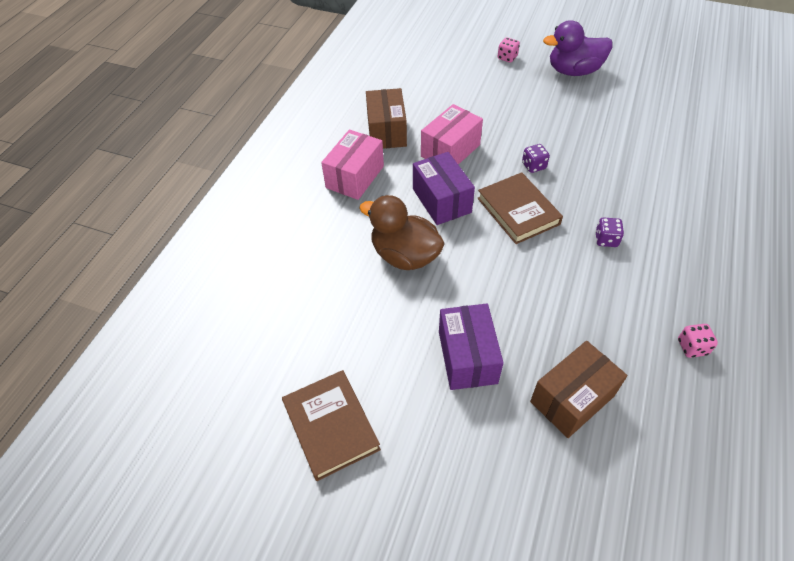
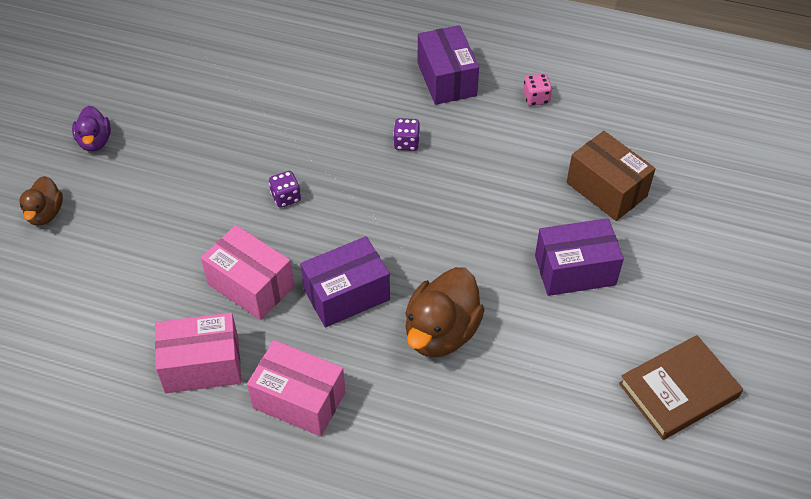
camera: 95 degrees left, 0 degrees up
(386, 131) = (202, 365): brown box -> pink box
(507, 58) = (45, 213): pink dice -> brown duck
(518, 211) = (364, 217): brown book -> none
(573, 71) = (95, 141): purple duck -> purple duck, size x0.58
(698, 272) = (446, 79): none -> purple box

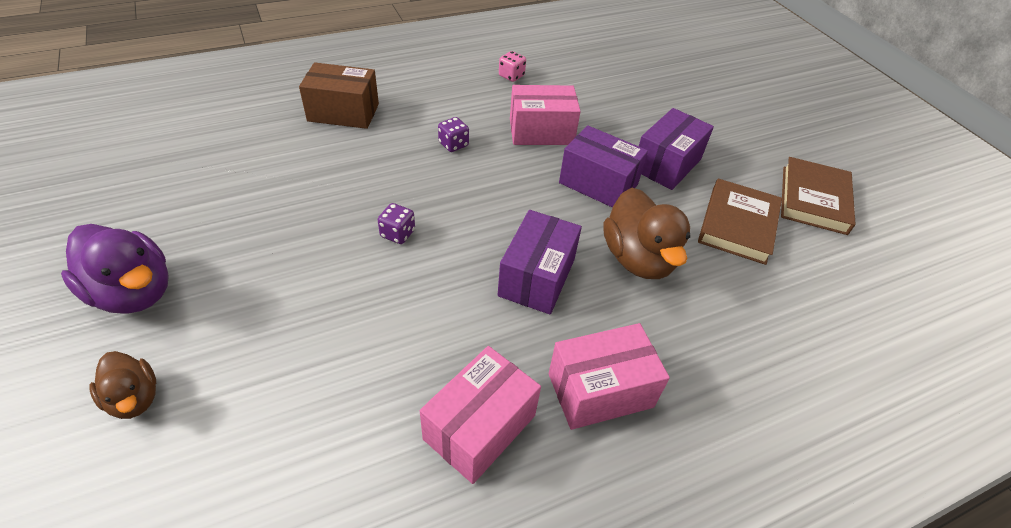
camera: 45 degrees left, 5 degrees down
(95, 141) = (134, 292): purple duck -> purple duck, size x1.72
(251, 285) = (446, 323): pink box -> pink box (541, 131)
(446, 79) = (434, 91): purple box -> purple box (598, 183)
(567, 362) = (737, 225): none -> brown book
(606, 189) = (622, 107): brown box -> brown box (343, 112)

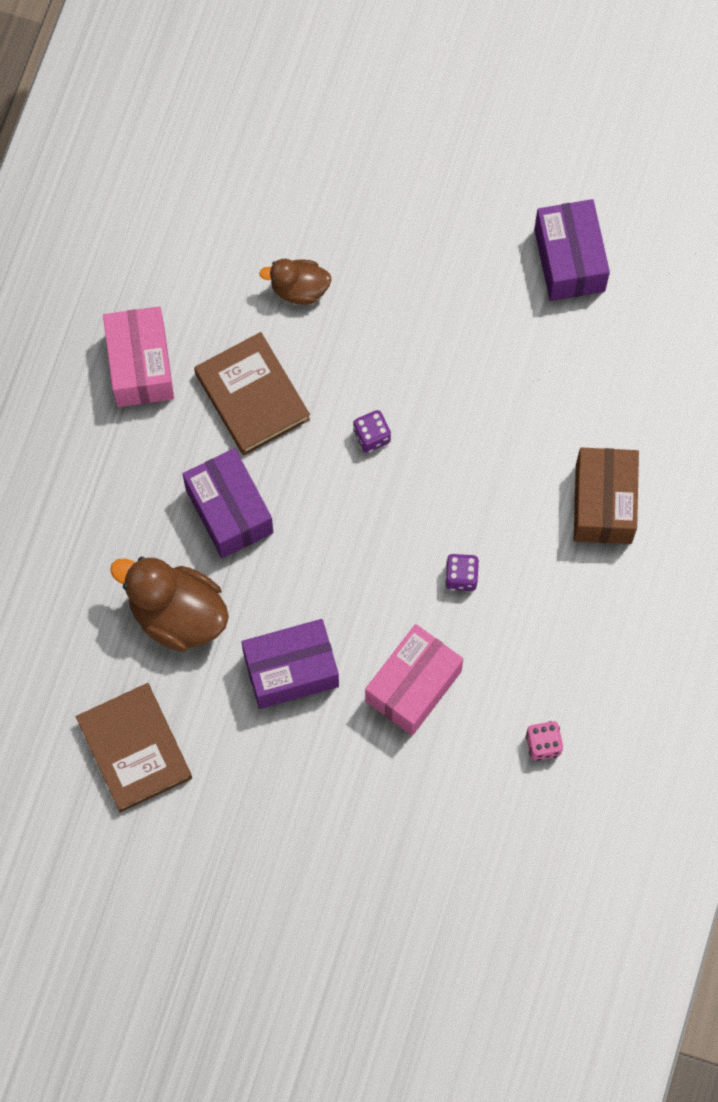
camera: 135 degrees right, 25 degrees up
(134, 292) = (459, 209): purple duck -> none
(134, 398) = (347, 173): brown duck -> brown duck (299, 289)
(343, 112) = (603, 504): brown box -> brown box turned 45 degrees counterclockwise
(600, 390) = (96, 467): pink box -> none
(666, 164) = (260, 769): purple box -> purple box (569, 260)
(814, 199) = (96, 868): brown book -> brown book (252, 396)

